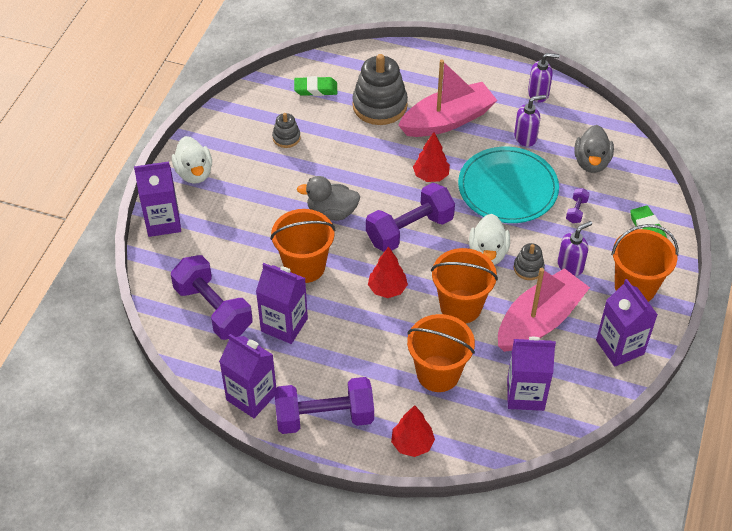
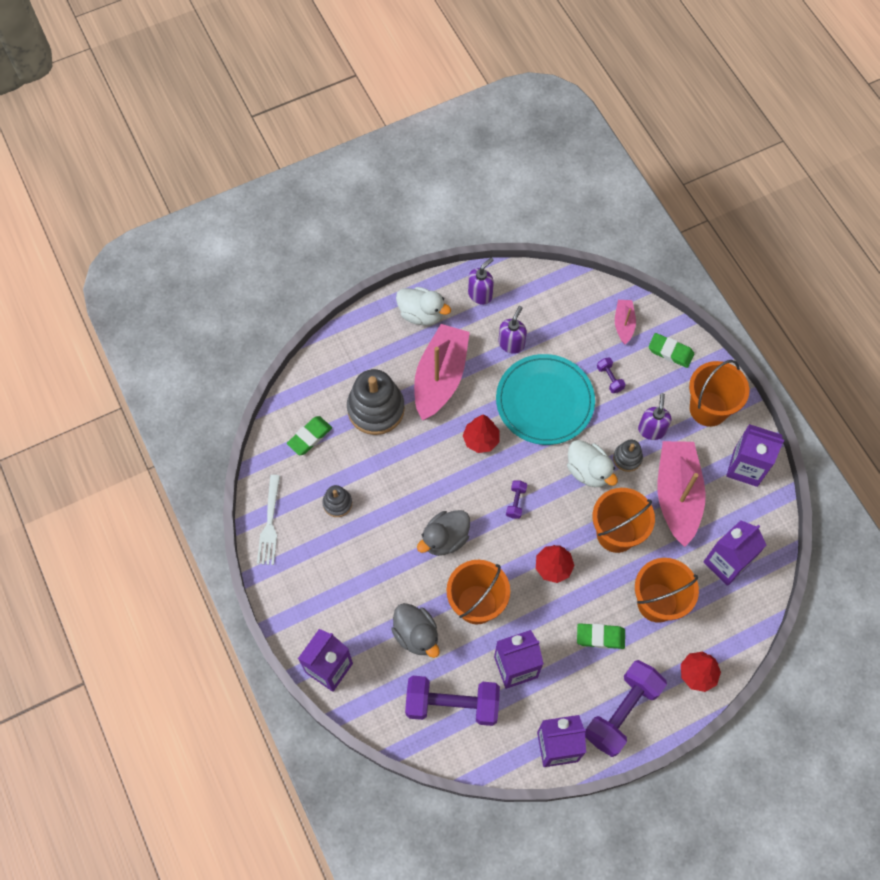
camera: 45 degrees left, 15 degrees up
(194, 173) = (302, 602): white duck -> white duck (421, 314)
(229, 116) = (270, 523): none -> white fork
(367, 358) = (600, 637): none -> green eraser
(409, 230) = (516, 502): purple dumbbell -> purple dumbbell, size x0.42
(591, 162) = (578, 326): grey duck -> grey duck (416, 635)
(630, 186) = (623, 324): none -> pink boat

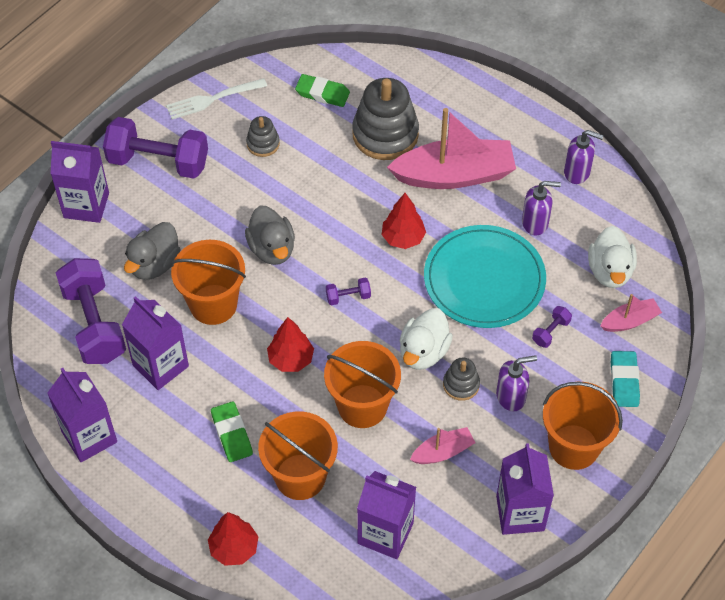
camera: 65 degrees right, 10 degrees down
(421, 314) = (519, 130): white duck -> white duck (610, 271)
(445, 539) = (272, 249): grey duck -> grey duck turned 135 degrees counterclockwise
(622, 711) = (155, 485): purple dumbbell -> purple dumbbell (158, 161)
(670, 352) = (624, 381): green eraser -> turquoise eraser
(677, 495) = (443, 452): pink boat -> pink boat, size x0.48

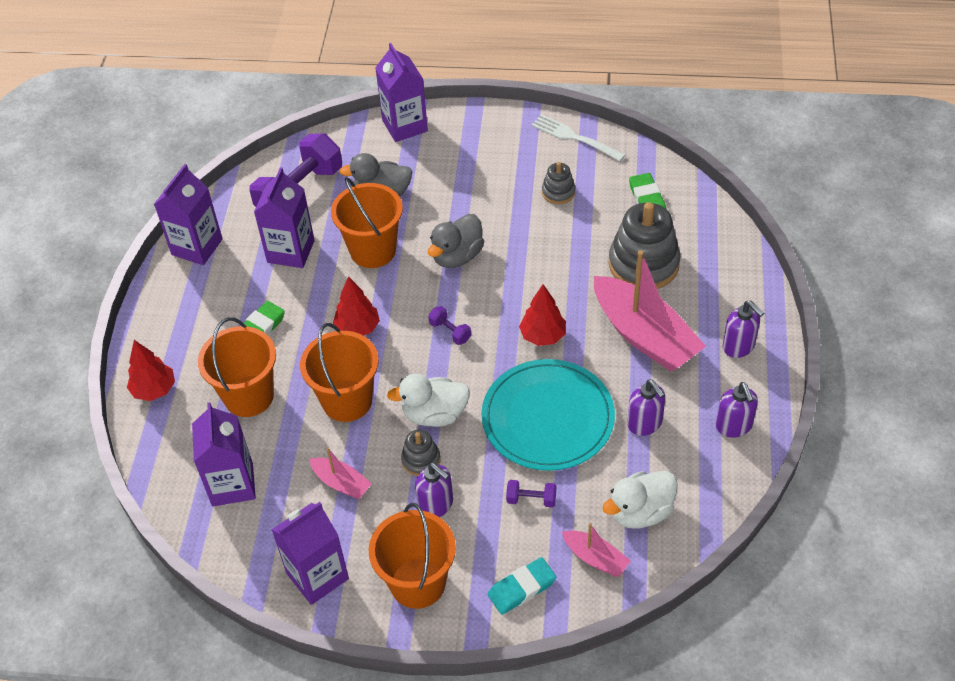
camera: 60 degrees right, 5 degrees down
(158, 161) = (482, 141): purple dumbbell -> none
(509, 126) = (738, 346): none -> purple soap dispenser

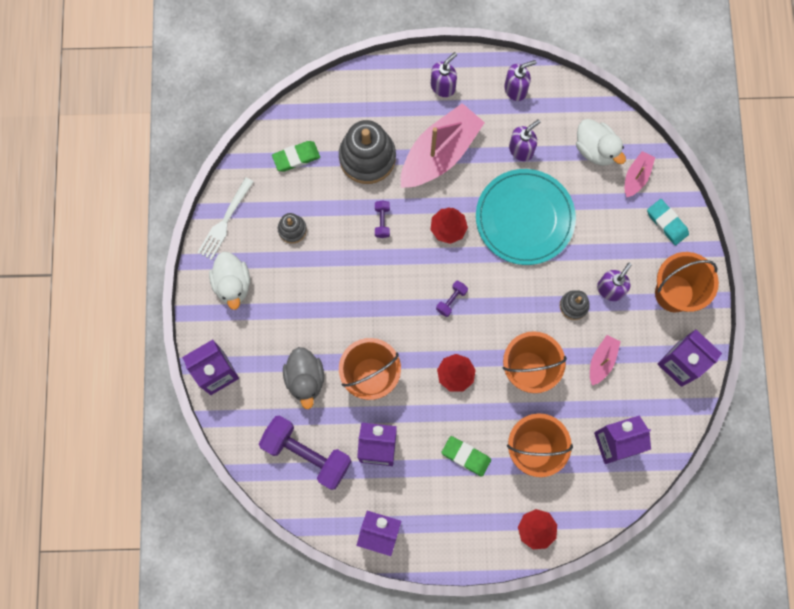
camera: 100 degrees left, 25 degrees up
(434, 414) = (532, 301): white duck -> white duck (232, 284)
(457, 256) = (371, 305): grey duck -> none
(531, 499) = (596, 223): purple dumbbell -> purple dumbbell (382, 221)

